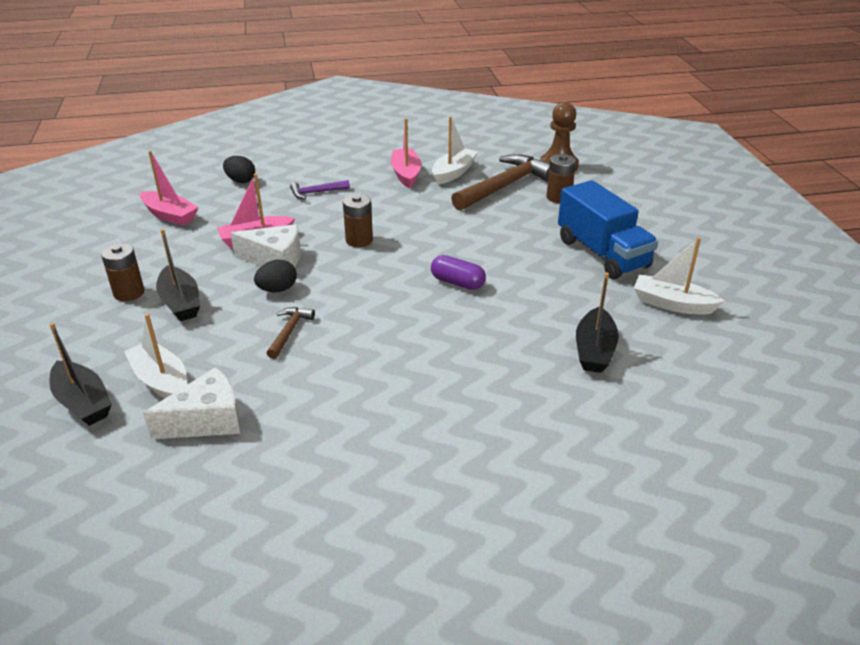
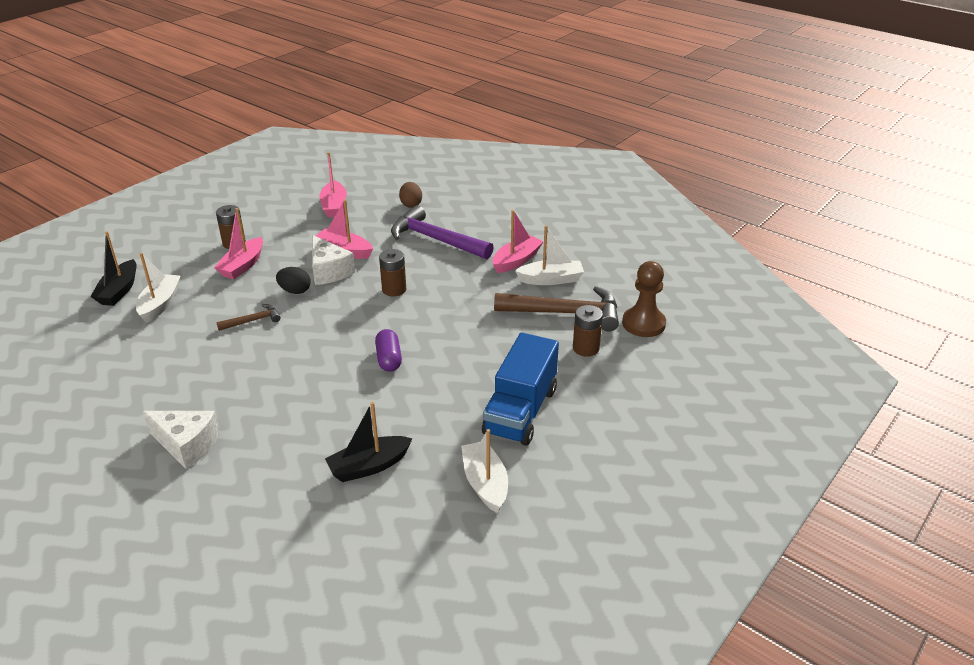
camera: 50 degrees right, 0 degrees up
(180, 302) = (242, 265): black boat -> pink boat
(207, 420) = (138, 340): white cheese -> white cheese (187, 445)
(241, 181) = (411, 204): black egg -> brown egg
(316, 192) = (435, 239): purple hammer -> purple hammer, size x2.08

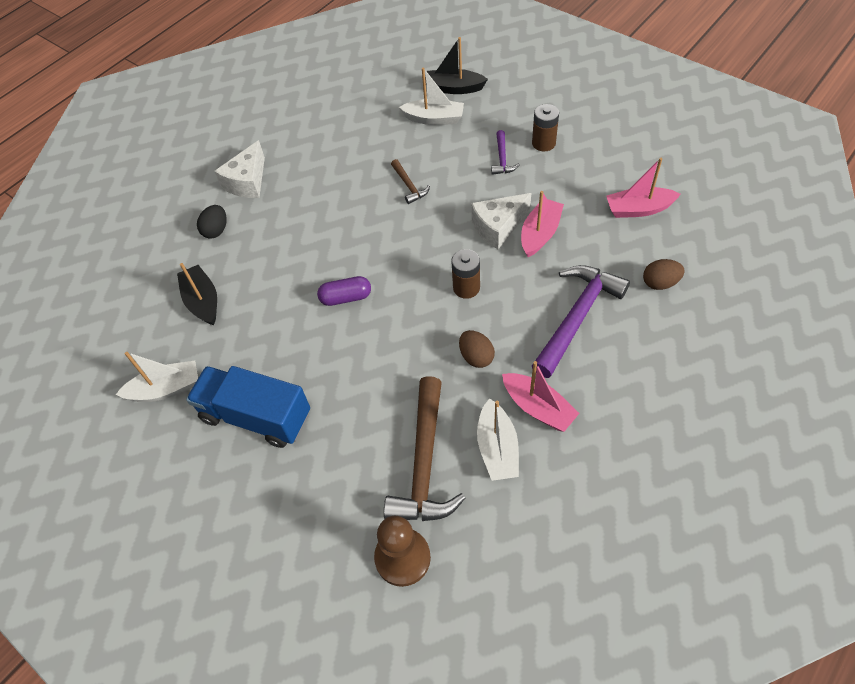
camera: 95 degrees right, 20 degrees up
(242, 265) = (502, 159): pink boat -> purple hammer
(295, 291) = (459, 206): black egg -> black egg (216, 230)
(467, 286) = (476, 357): none -> brown egg
(586, 348) = (355, 484): brown battery -> none

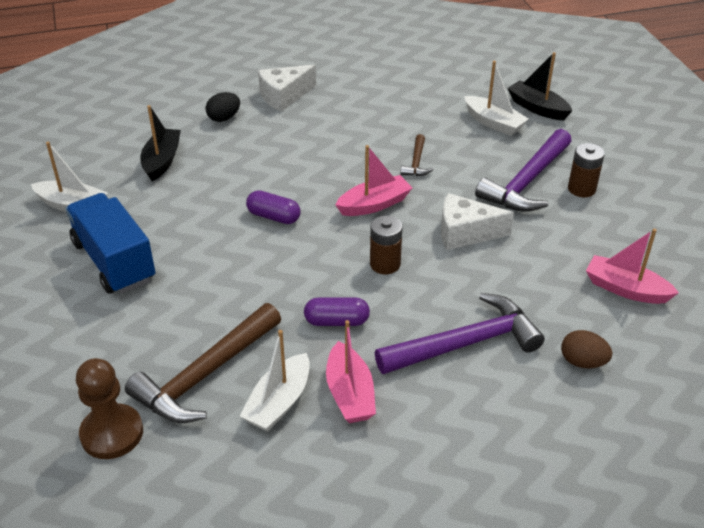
camera: 30 degrees right, 15 degrees down
(476, 357) = (336, 321): brown egg -> purple capsule
(502, 159) = (526, 182): purple hammer -> purple hammer, size x2.08
(540, 234) = (500, 258): pink boat -> pink boat (374, 204)

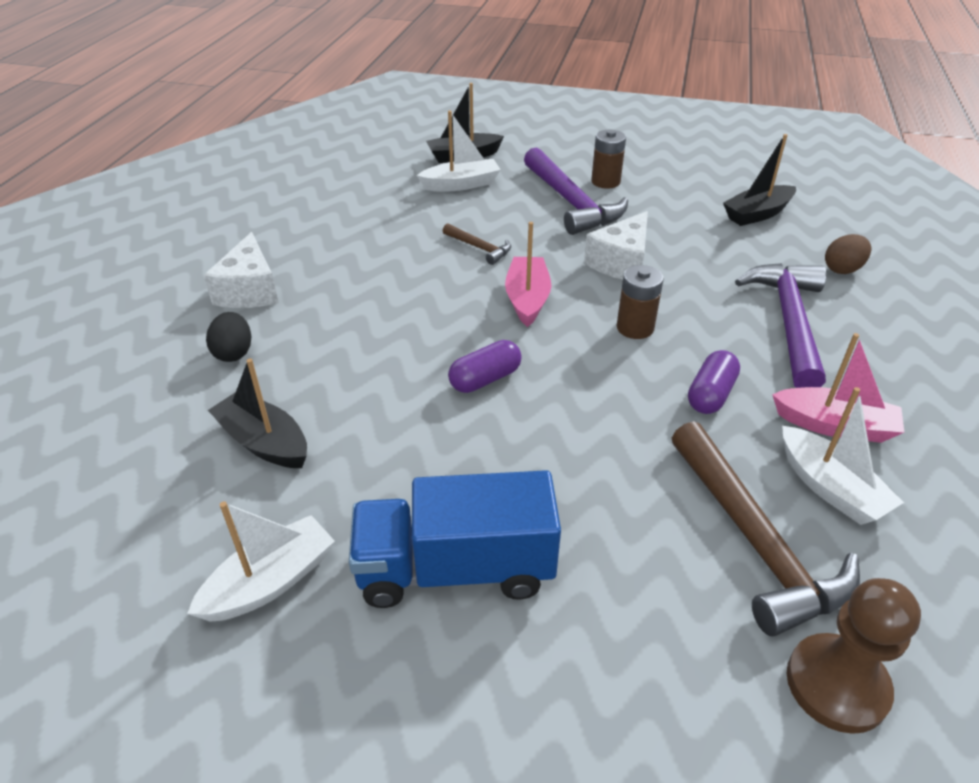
camera: 60 degrees left, 0 degrees up
(625, 289) = (757, 214): pink boat -> black boat

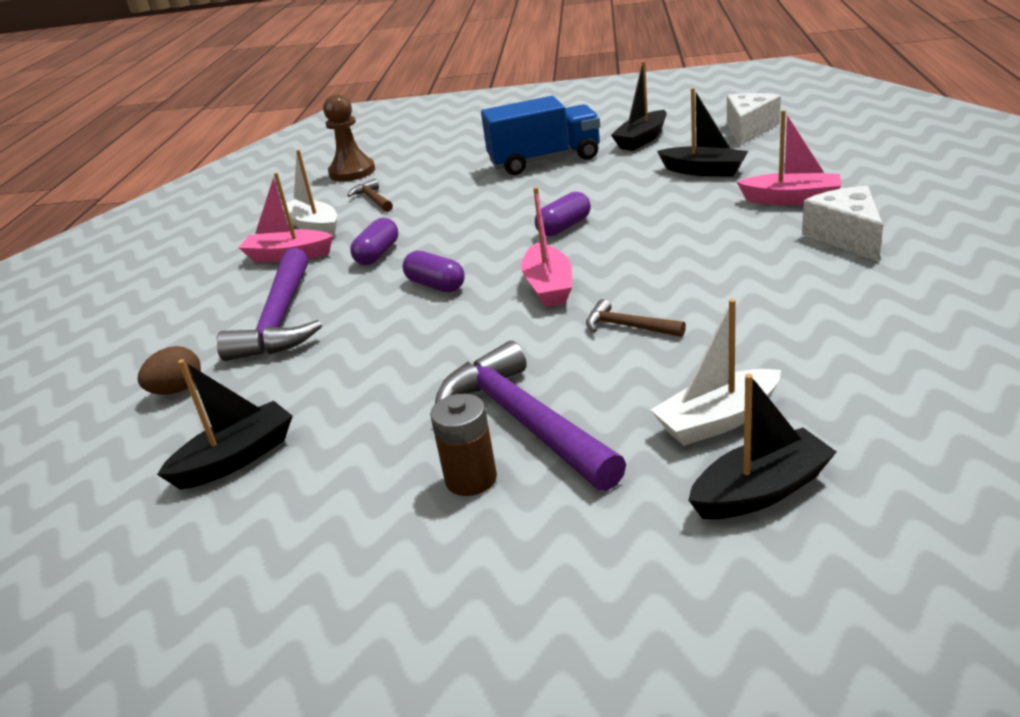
camera: 175 degrees right, 10 degrees down
(234, 353) = (791, 199): black egg -> pink boat
(270, 582) = (642, 139): white boat -> black boat
(621, 262) = (447, 345): white cheese -> white cheese (748, 130)
(635, 328) = (436, 285): brown battery -> purple capsule
(755, 541) = (373, 199): brown hammer -> brown hammer, size x0.48

